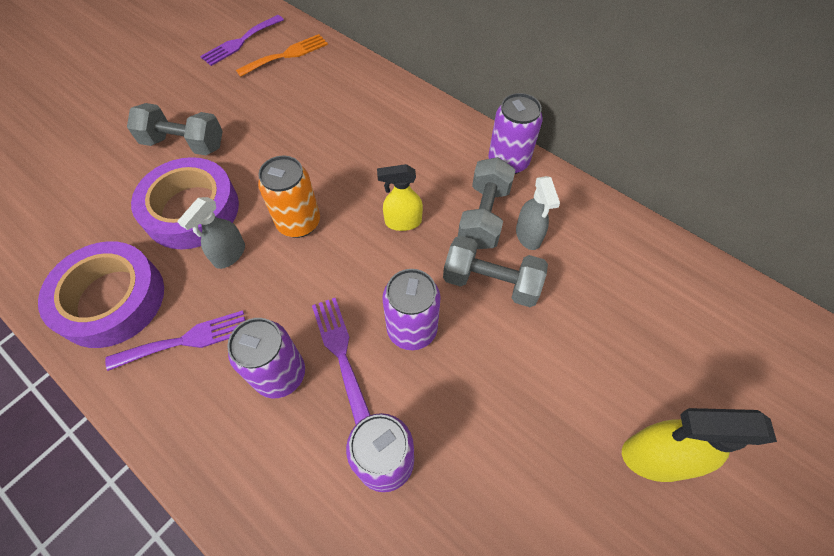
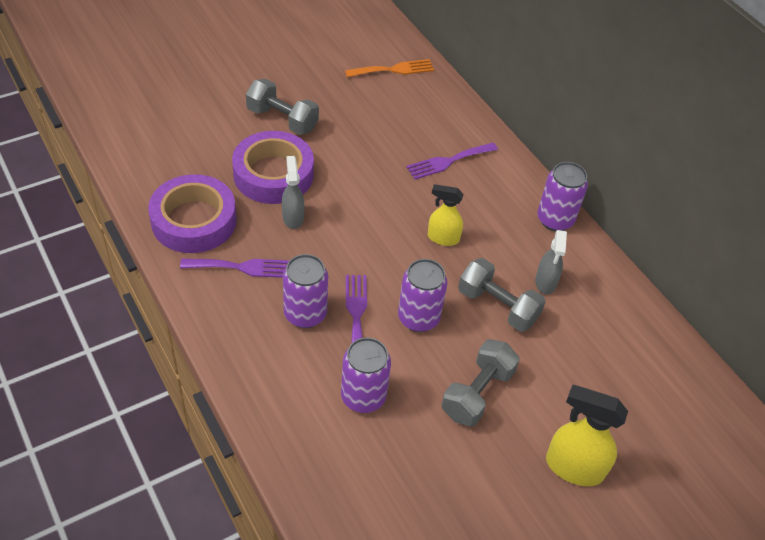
camera: 15 degrees right, 10 degrees down
(229, 255) = (293, 217): grey spray bottle -> grey spray bottle turned 120 degrees clockwise
(240, 42) = (356, 46): purple fork -> purple fork (448, 161)
(299, 223) = (356, 211): orange can -> none
(484, 216) = (514, 255): grey dumbbell -> grey dumbbell (477, 393)

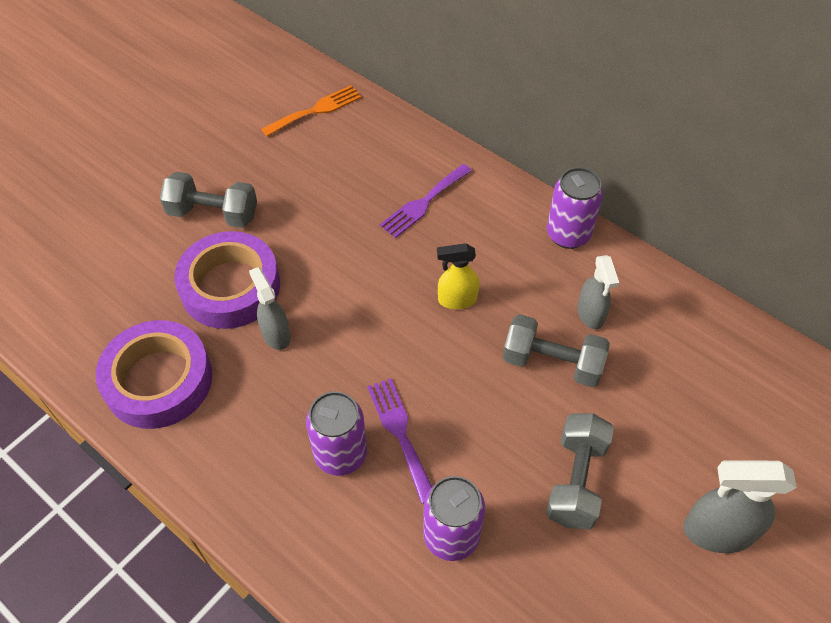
camera: 15 degrees left, 5 degrees up
(242, 267) = (241, 421): purple fork -> none
(418, 318) = (471, 410): purple can -> none
(573, 467) = (717, 531): yellow spray bottle -> grey spray bottle

